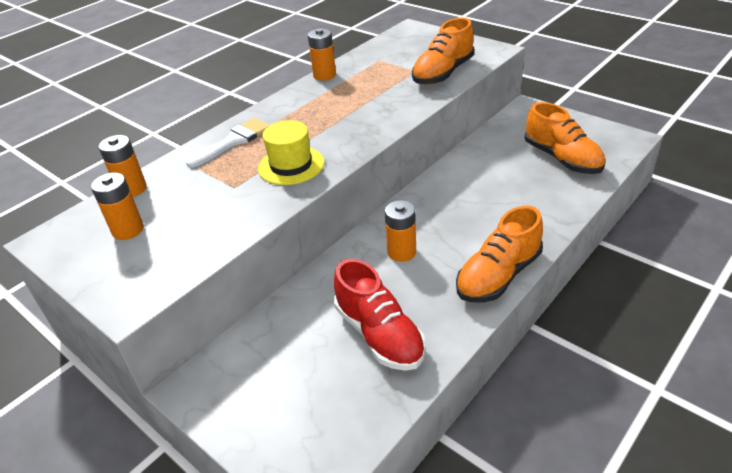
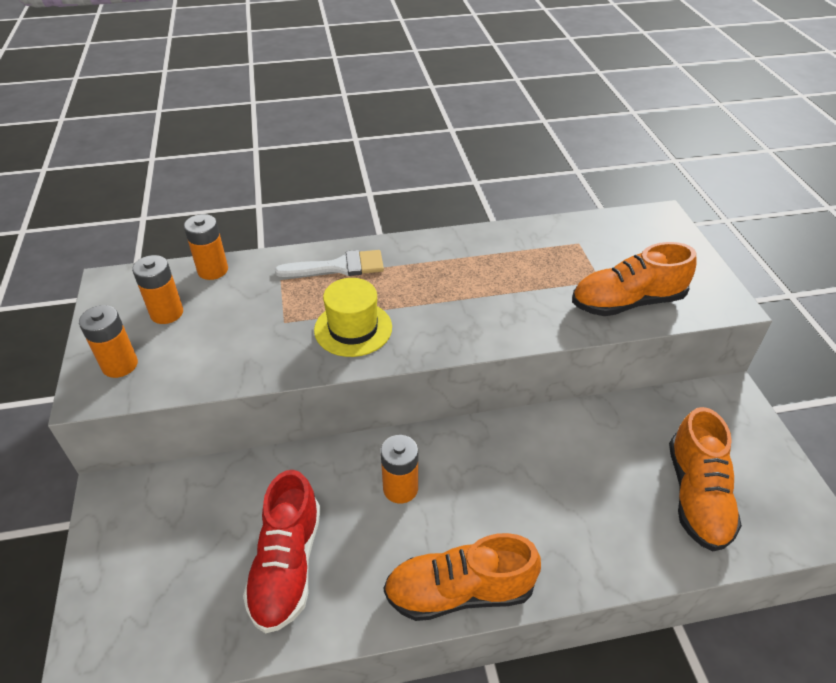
camera: 35 degrees right, 5 degrees up
(324, 75) = (502, 232): orange battery -> orange battery (120, 365)

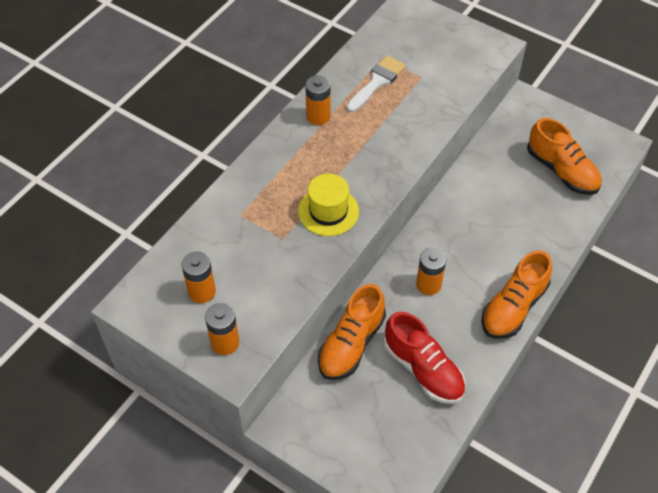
camera: 45 degrees left, 10 degrees up
(213, 270) = (186, 242): orange battery -> orange battery (318, 116)
(339, 267) = (264, 178): white brush -> white brush (377, 82)
(627, 302) = (450, 82): orange shoe -> orange shoe (351, 344)

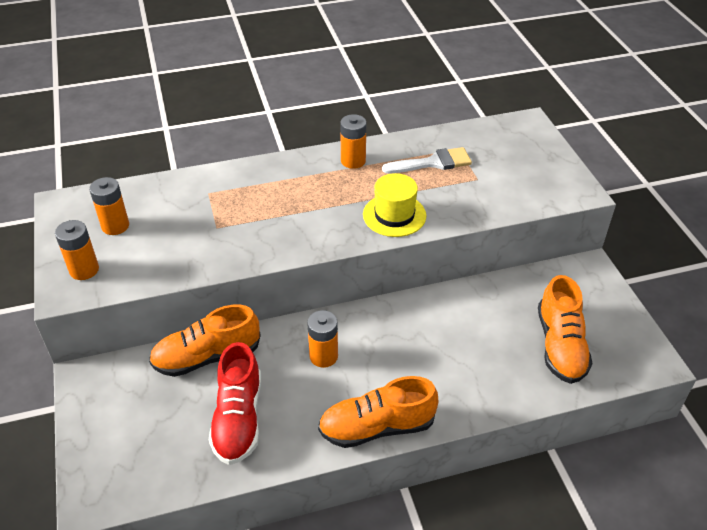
camera: 40 degrees right, 10 degrees down
(328, 211) = (275, 229): yellow hat -> yellow hat (394, 215)

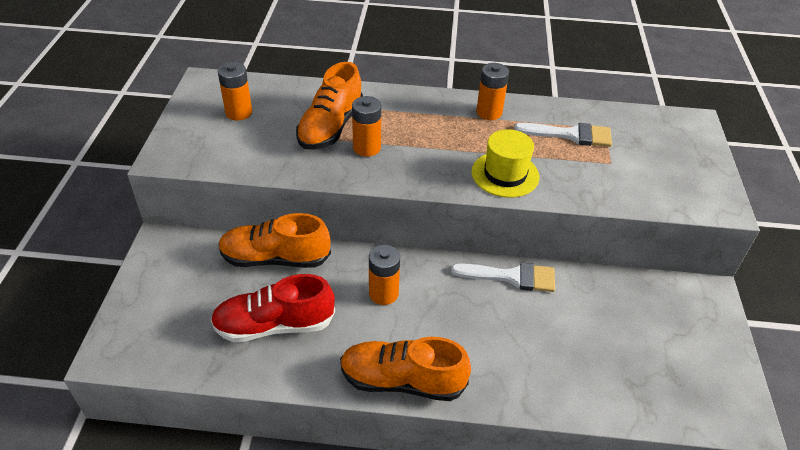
camera: 20 degrees right, 0 degrees up
(84, 270) = (191, 143): orange battery -> orange battery (367, 148)
(238, 418) = (274, 325): red shoe -> red shoe turned 60 degrees clockwise
(427, 305) = (511, 277): none -> white brush
(560, 345) = (638, 364): orange shoe -> orange shoe (331, 127)

